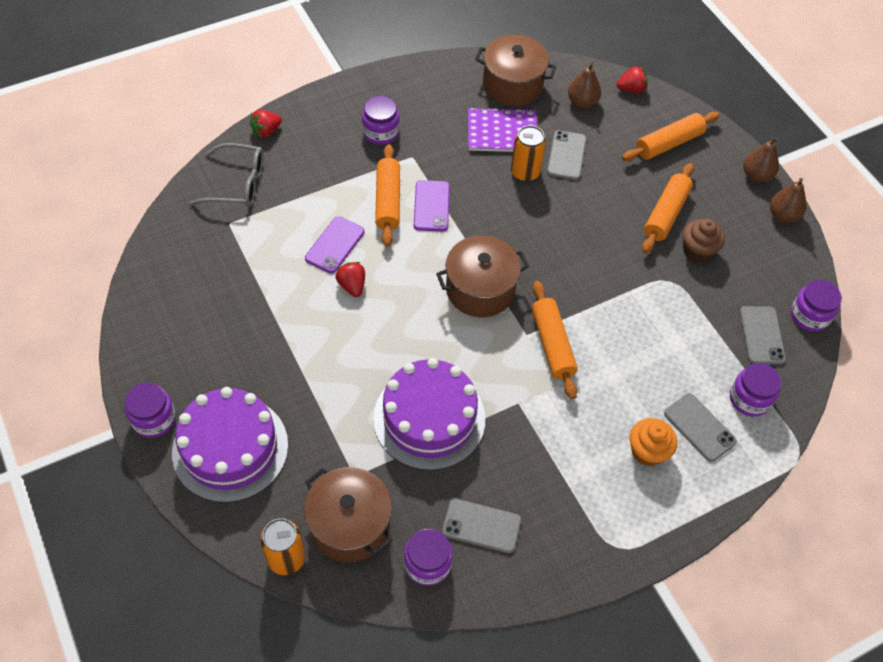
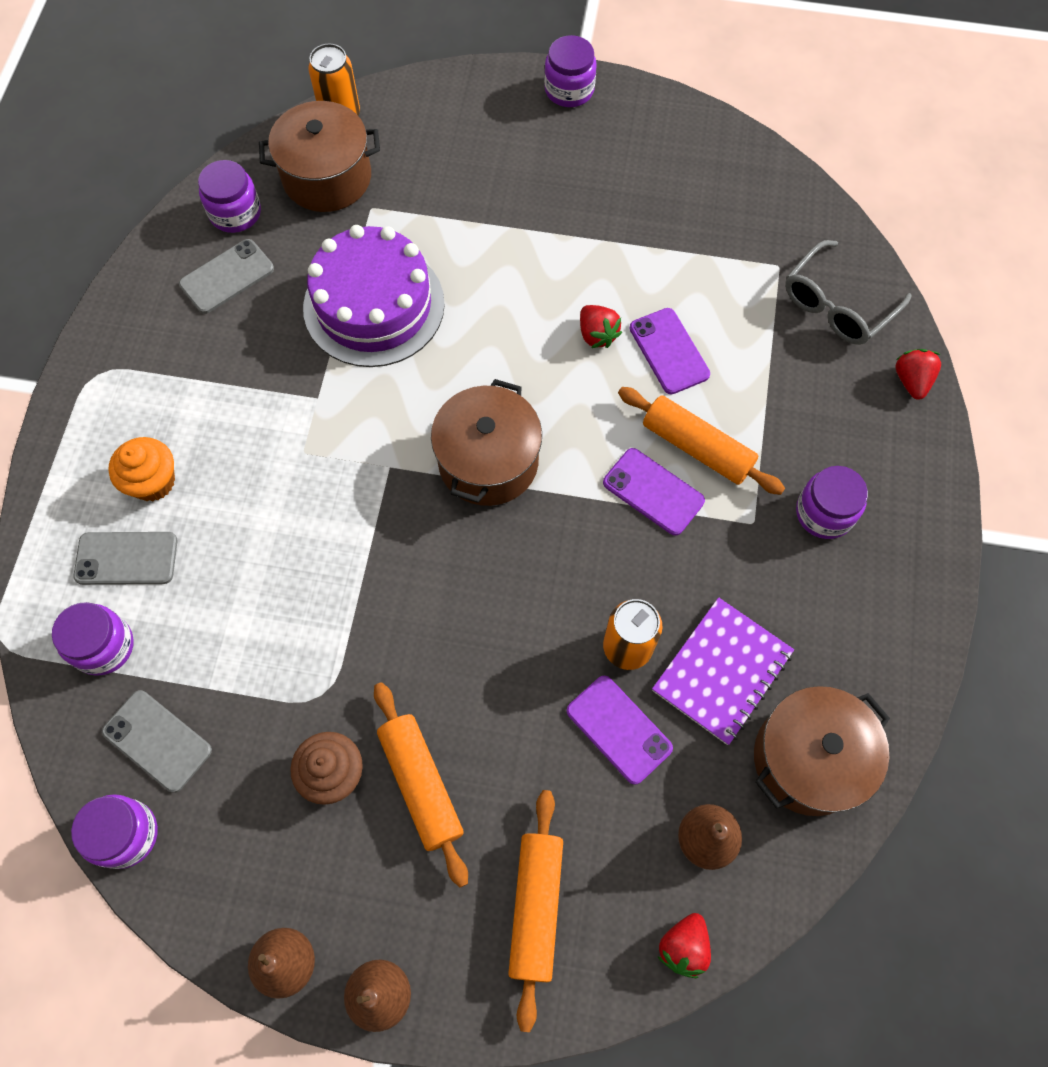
camera: 130 degrees right, 10 degrees up
(230, 448) = (486, 130): purple cake -> none
(352, 285) = (597, 335): red strawberry -> red strawberry turned 45 degrees clockwise
(552, 344) = (354, 484): orange rolling pin -> none
(566, 155) = (619, 729): grey phone -> purple phone

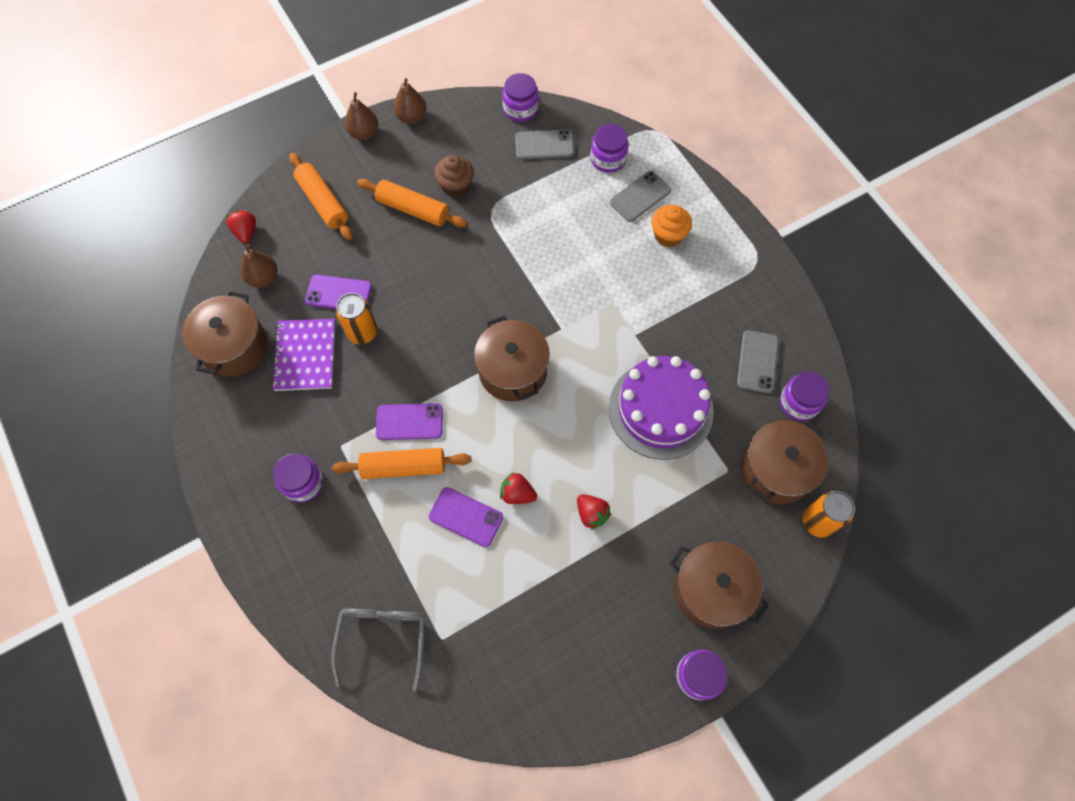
camera: 140 degrees right, 0 degrees up
(492, 135) = (711, 590): none -> brown pot
(911, 381) = (299, 616): red strawberry -> red strawberry (591, 514)

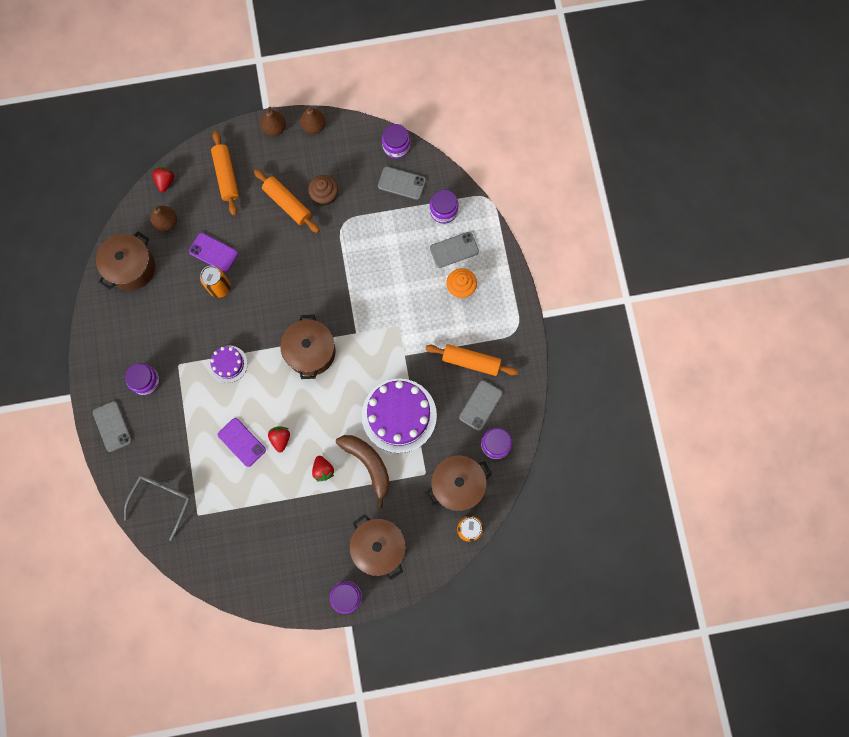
camera: 20 degrees right, 10 degrees up
(275, 560) = (112, 426): none -> grey phone
(305, 356) = (176, 291): purple notebook -> none
(403, 467) = (214, 394): orange rolling pin -> orange rolling pin (471, 361)
(409, 422) = (228, 364): purple phone -> purple cake
(517, 494) = (280, 439): red strawberry -> red strawberry turned 45 degrees clockwise
(648, 485) = (368, 464): none -> brown banana

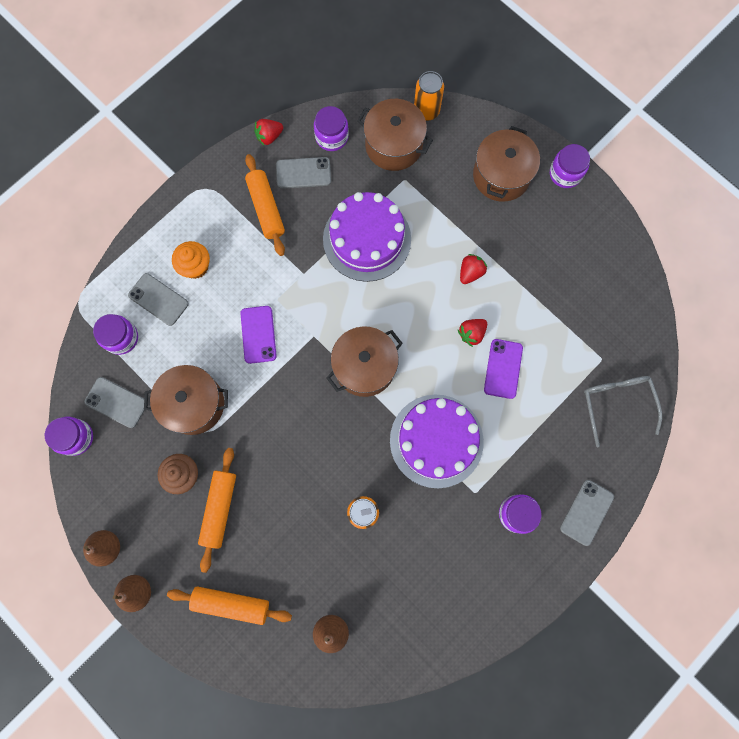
camera: 125 degrees left, 0 degrees up
(131, 267) = (410, 630): brown pot -> brown pot (193, 404)
(162, 501) = (616, 403): grey glasses -> grey glasses turned 90 degrees clockwise
(165, 182) = (284, 671): red strawberry -> red strawberry (269, 137)
(213, 252) = (329, 549): purple phone -> purple phone (258, 334)
(226, 176) = (231, 604): orange rolling pin -> orange rolling pin turned 60 degrees clockwise
(228, 364) = (436, 441): purple cake -> purple cake, size x1.97
(368, 464) = (434, 235): brown banana -> none
(401, 183) = (116, 402): grey phone -> grey phone turned 45 degrees counterclockwise

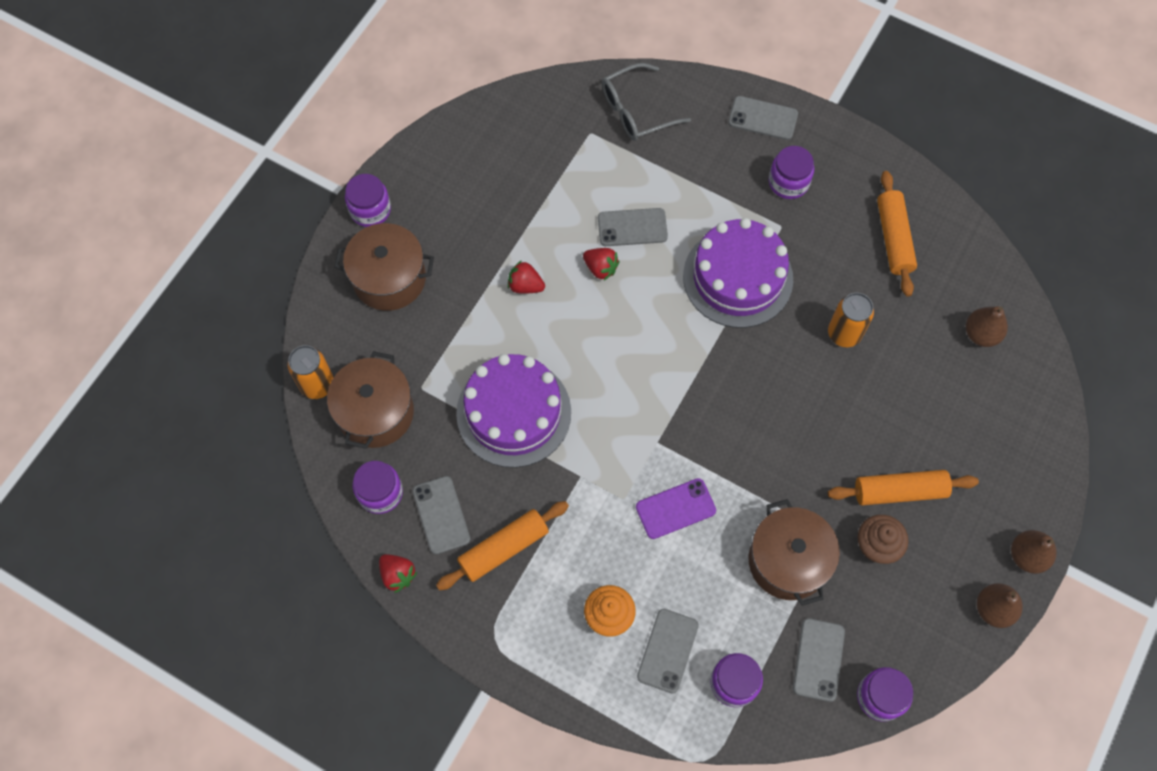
camera: 105 degrees left, 10 degrees down
(231, 604) = (997, 446): orange rolling pin -> orange rolling pin (893, 238)
(364, 367) = (677, 374): brown pot -> none
(503, 369) = (632, 227): purple phone -> grey phone

